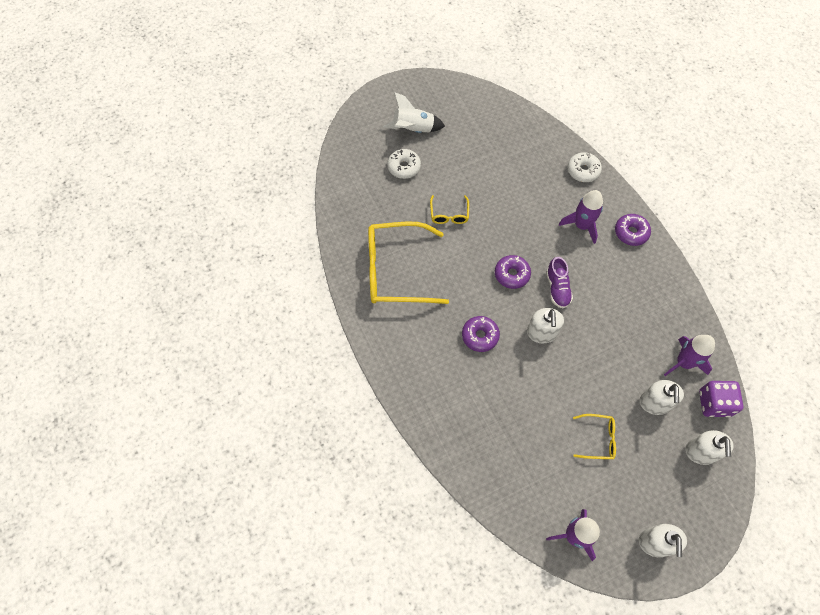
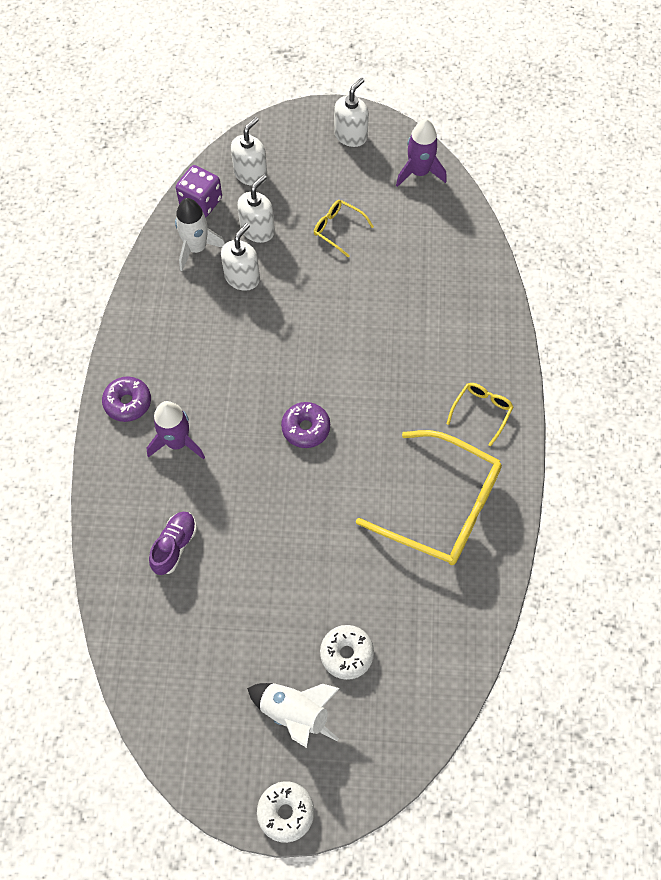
camera: 150 degrees left, 0 degrees up
(449, 214) = (330, 546): yellow glasses -> yellow glasses (481, 411)
(480, 336) = (390, 380): purple donut -> none
(541, 333) = (319, 349): white soap dispenser -> white soap dispenser (242, 277)
(557, 288) = (265, 385): purple shoe -> purple shoe (175, 546)
(583, 171) = (114, 512): white donut -> white donut (286, 812)
(683, 362) = (196, 248): purple rocket -> white rocket

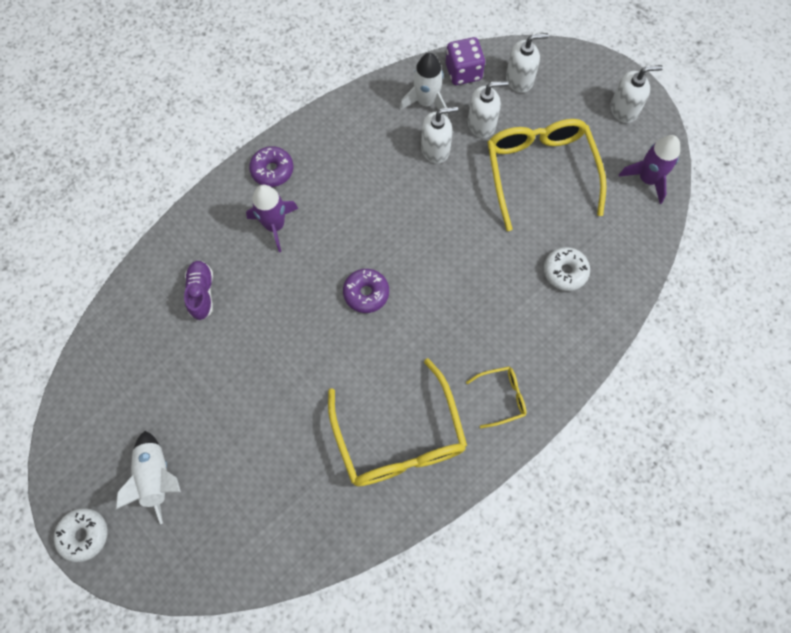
camera: 45 degrees right, 5 degrees up
(175, 546) = (201, 293): purple shoe -> purple shoe turned 75 degrees counterclockwise
(338, 229) = (540, 171): yellow glasses -> yellow glasses, size x2.19
(346, 654) = (229, 473): white donut -> white donut (565, 272)

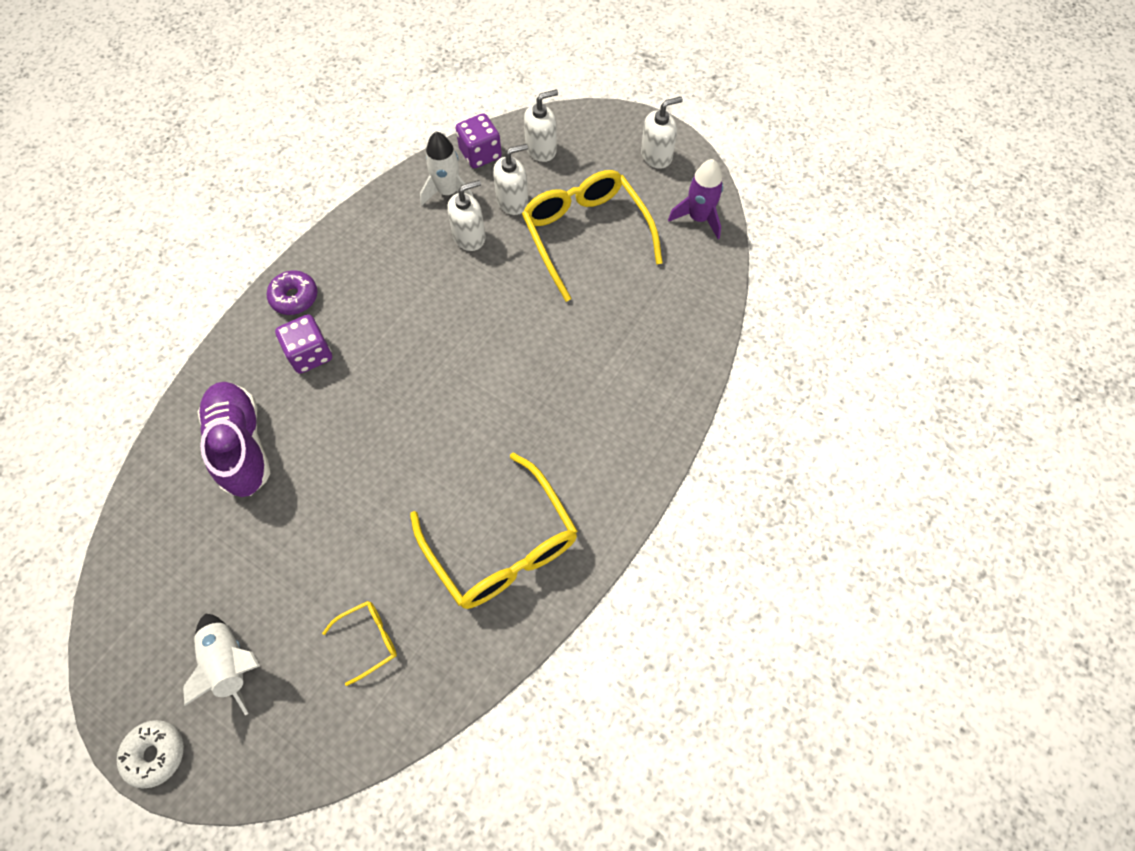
camera: 15 degrees left, 5 degrees down
(201, 293) = (241, 445): purple shoe -> purple shoe, size x1.76
(275, 225) = (310, 354): purple rocket -> purple dice
(366, 293) = (429, 401): purple donut -> none
(502, 397) = (604, 474): yellow glasses -> yellow glasses (369, 639)
(565, 272) = (638, 329): white donut -> none

